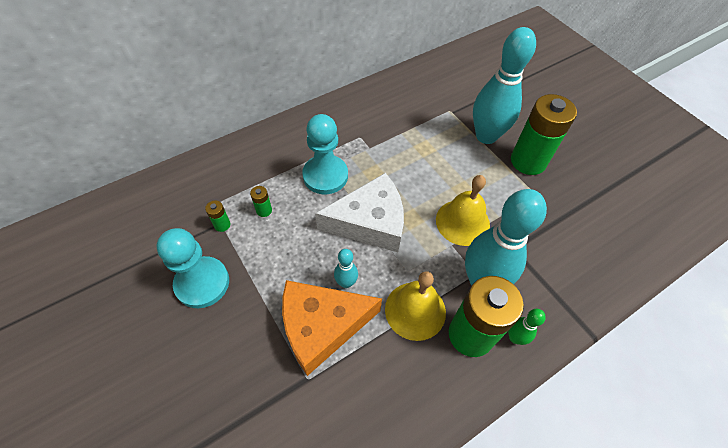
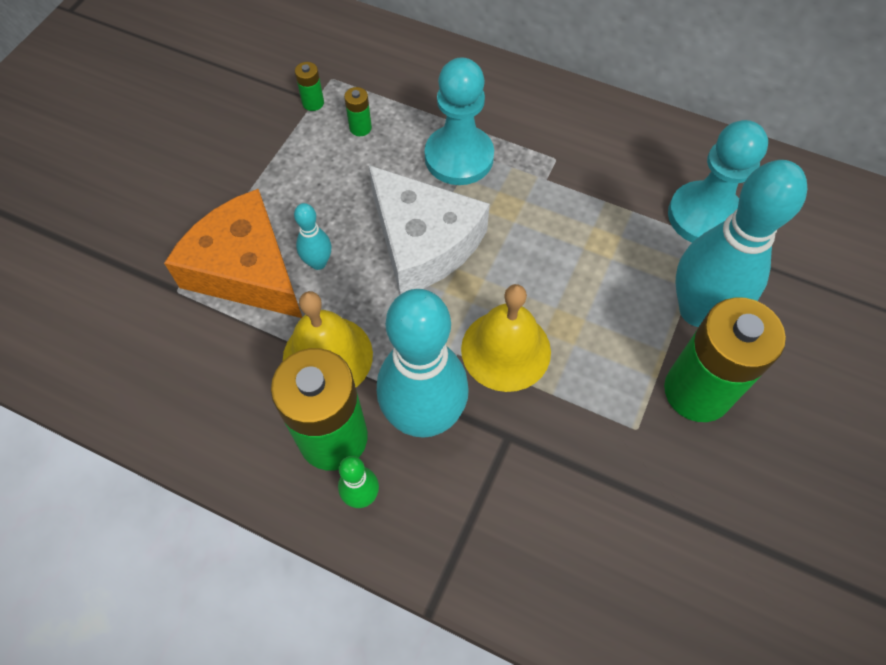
camera: 60 degrees right, 5 degrees up
(202, 283) = (230, 131): turquoise pawn -> turquoise pawn (704, 216)

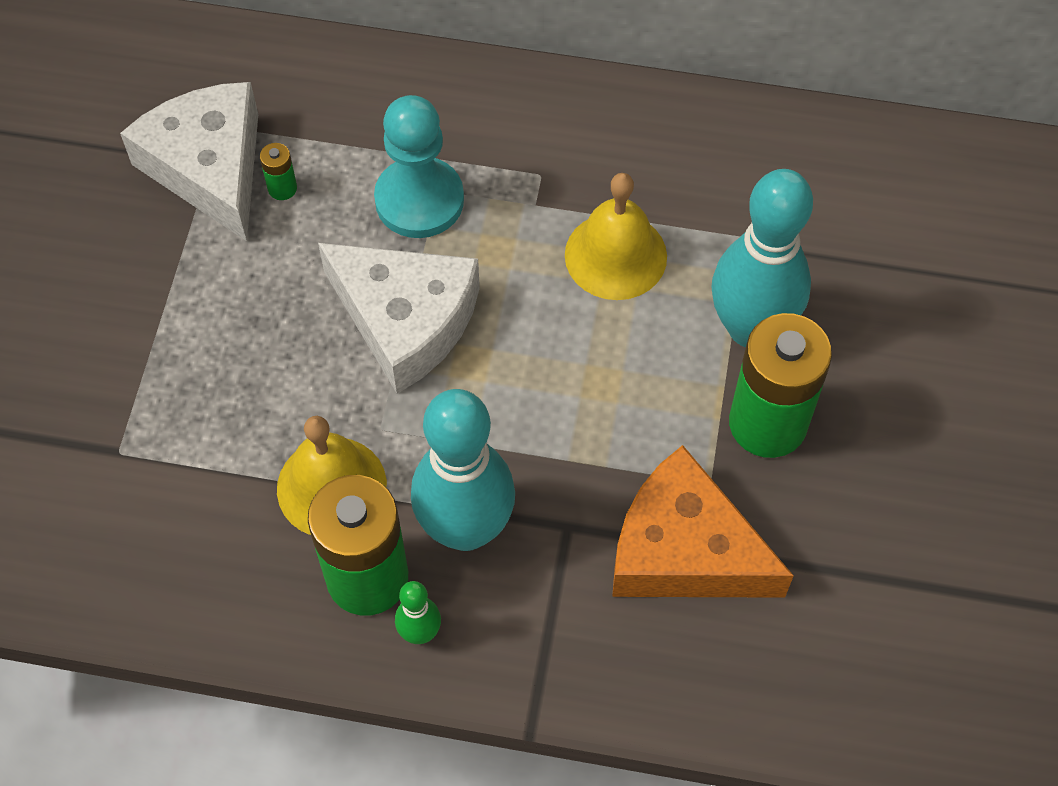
camera: 15 degrees left, 0 degrees up
(246, 269) = (197, 405): orange cheese -> orange cheese (684, 550)
(313, 103) = (209, 167): green battery -> white cheese
(318, 263) = (284, 376): turquoise bowling pin -> none
(506, 350) = (539, 428): yellow bell -> yellow bell (615, 255)
(704, 216) = (735, 209): turquoise pawn -> none

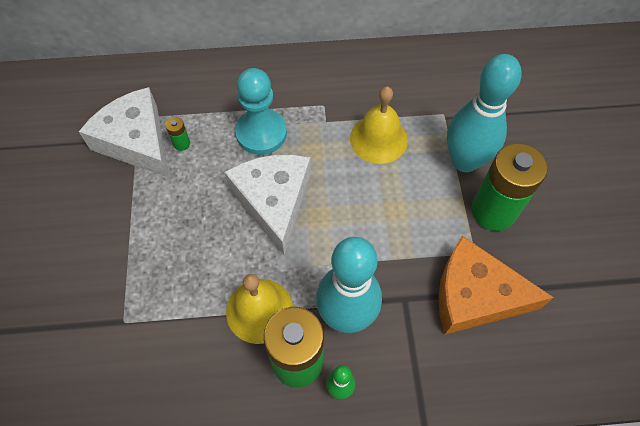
camera: 15 degrees left, 0 degrees up
(405, 320) = (274, 201): white cheese -> white cheese turned 120 degrees counterclockwise

